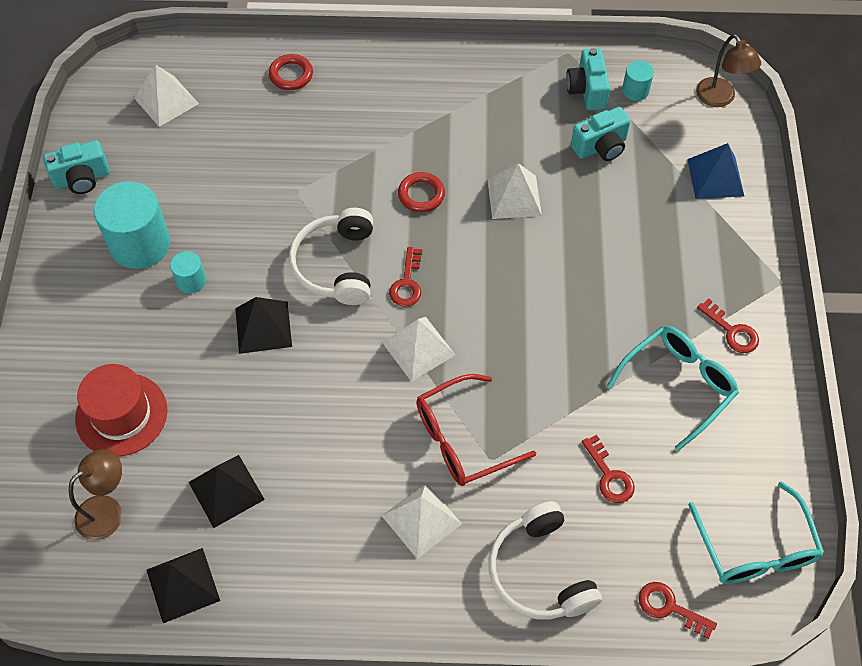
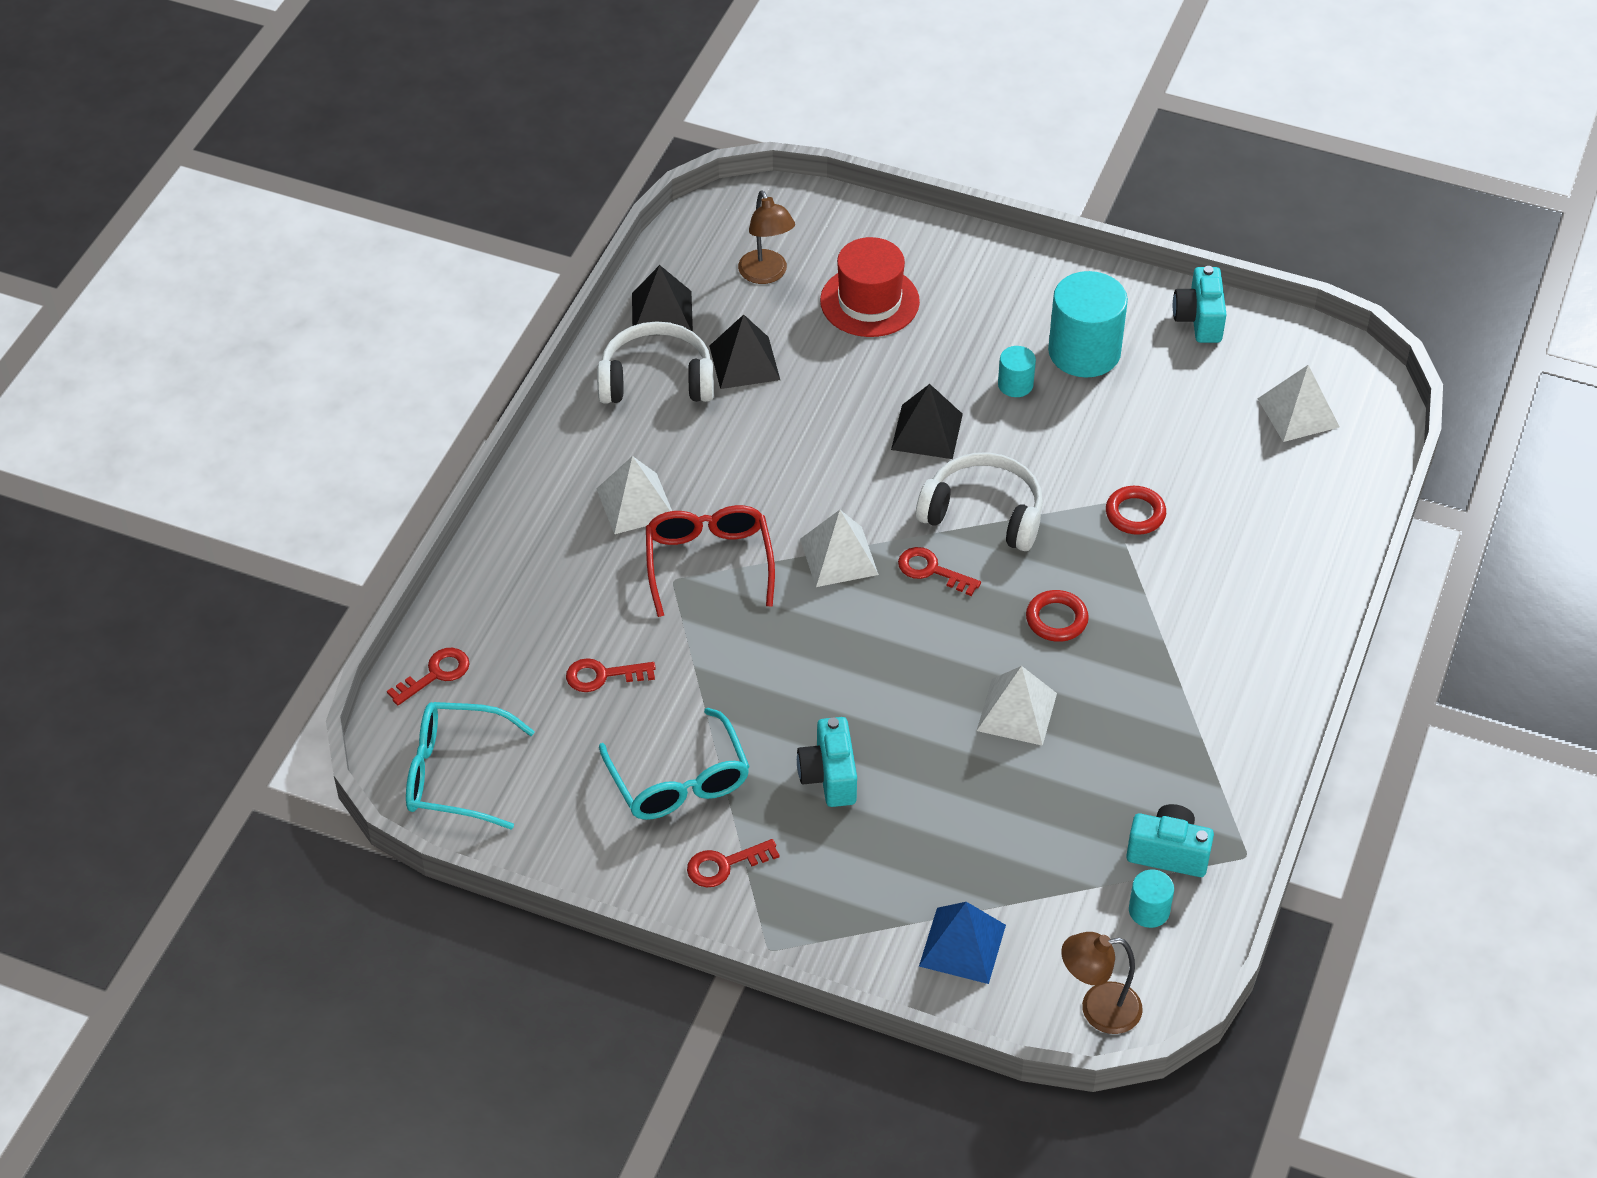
camera: 110 degrees right, 10 degrees down
(291, 75) = (1303, 540): red ring -> red ring (1135, 514)
(539, 572) = (530, 580): white headphones -> white headphones (656, 379)
(600, 147) = (1063, 833): turquoise camera -> turquoise camera (829, 776)

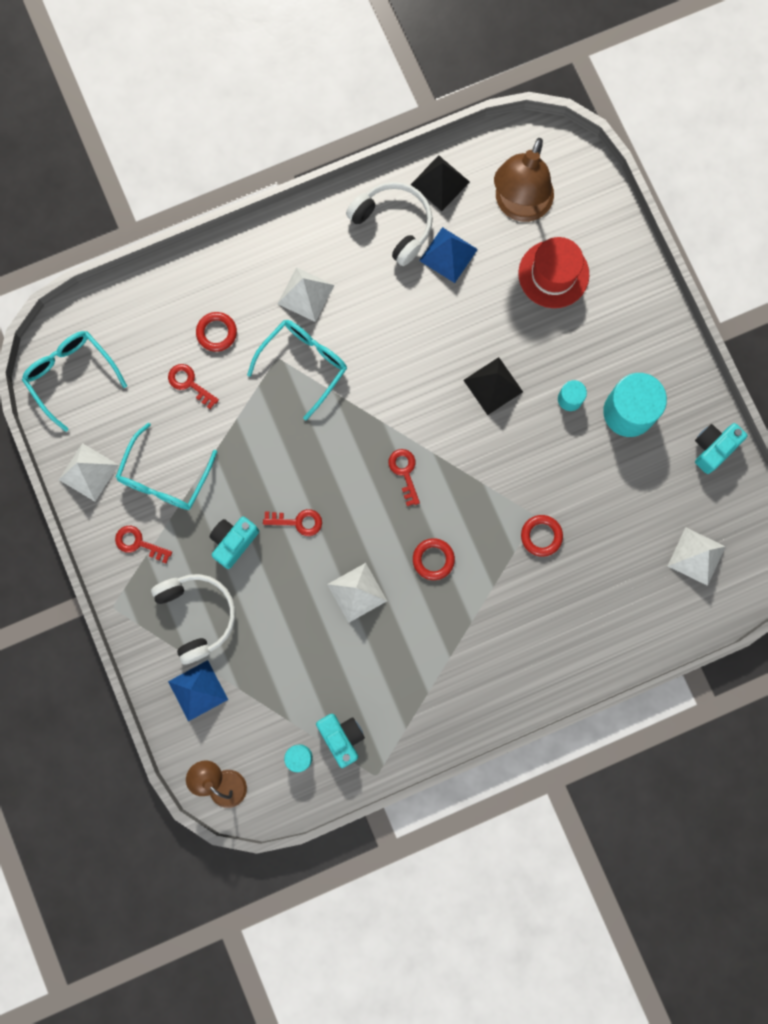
camera: 45 degrees right, 30 degrees up
(436, 674) = (116, 309): red key -> red key (298, 522)
(578, 608) = (216, 333): none -> red ring
(709, 563) = (303, 365): red glasses -> turquoise glasses
(744, 362) = (448, 254): black pyramid -> blue pyramid
(766, 274) = (519, 206): brown lamp -> brown lamp, size x1.68
(839, 556) = (369, 421): white pyramid -> white pyramid (88, 472)
(984, 513) = (467, 463): white headphones -> white headphones (197, 615)

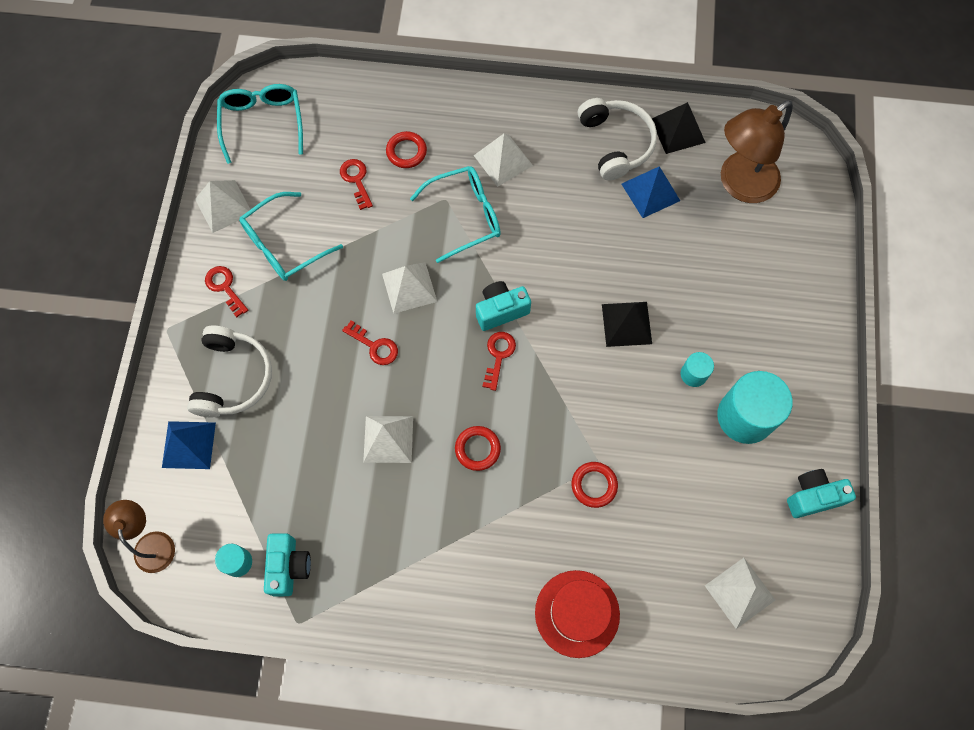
camera: 30 degrees right, 10 degrees down
(233, 542) = (307, 332): turquoise camera -> turquoise camera (501, 310)
(295, 455) = (409, 287): none -> white pyramid
(553, 274) = (739, 257): red hat -> red hat (577, 613)

